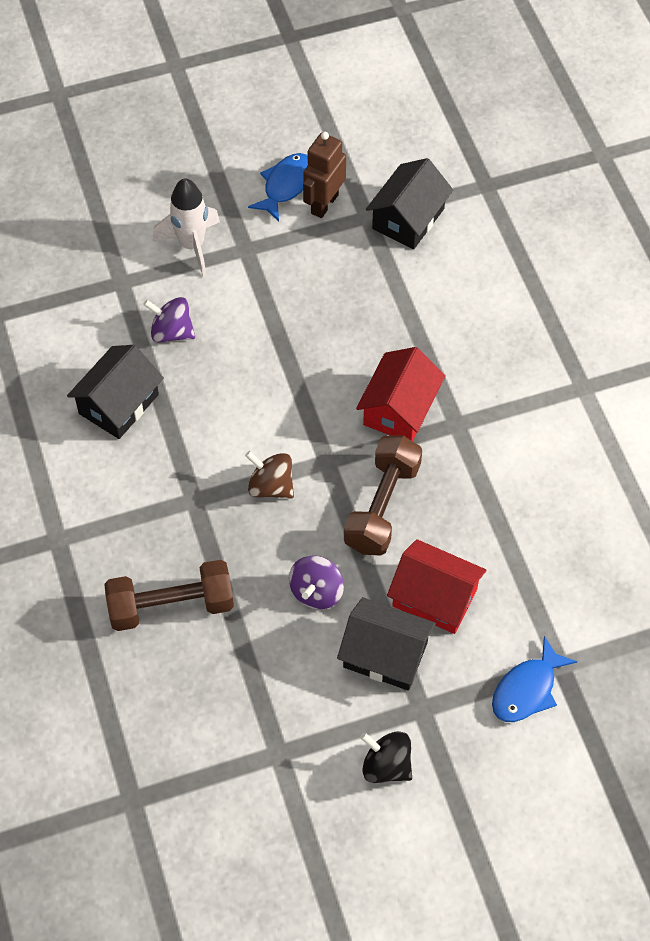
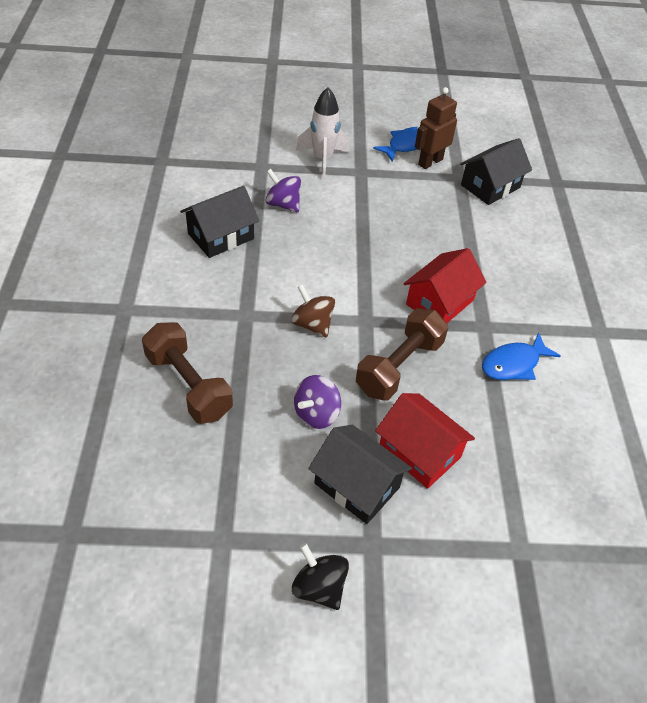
camera: 15 degrees right, 10 degrees down
(171, 606) = (189, 385): brown dumbbell -> brown dumbbell turned 45 degrees clockwise
(527, 689) = (481, 562): blue fish -> blue fish (513, 364)

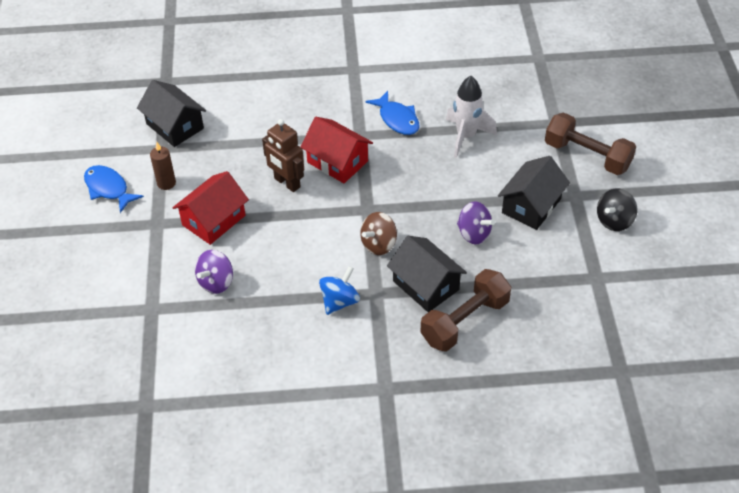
camera: 90 degrees left, 0 degrees up
(221, 236) = (271, 327): black house -> black house (425, 285)
(241, 286) = (339, 301): none -> blue spinning top
(322, 160) = (137, 256): white rocket -> white rocket (466, 136)
(399, 367) = (414, 186): brown dumbbell -> brown dumbbell (587, 156)
(411, 178) = (166, 183): none -> brown candle
(419, 452) = (493, 172): red house -> red house (214, 220)
(430, 162) = (137, 169): brown robot -> brown robot (287, 183)

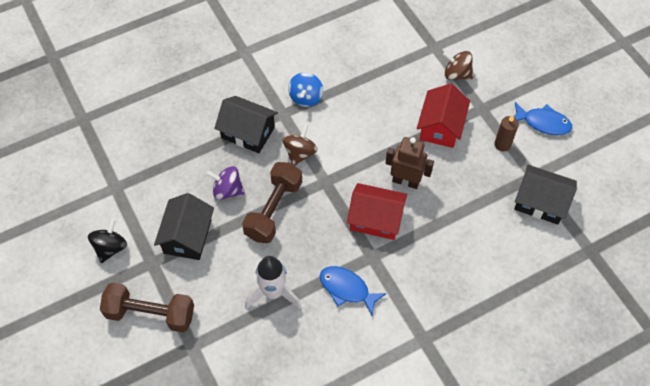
camera: 155 degrees right, 10 degrees up
(153, 267) = (456, 74): none -> brown spinning top
(216, 282) = (403, 80): purple spinning top -> none
(465, 321) = (207, 115): brown dumbbell -> brown dumbbell (274, 210)

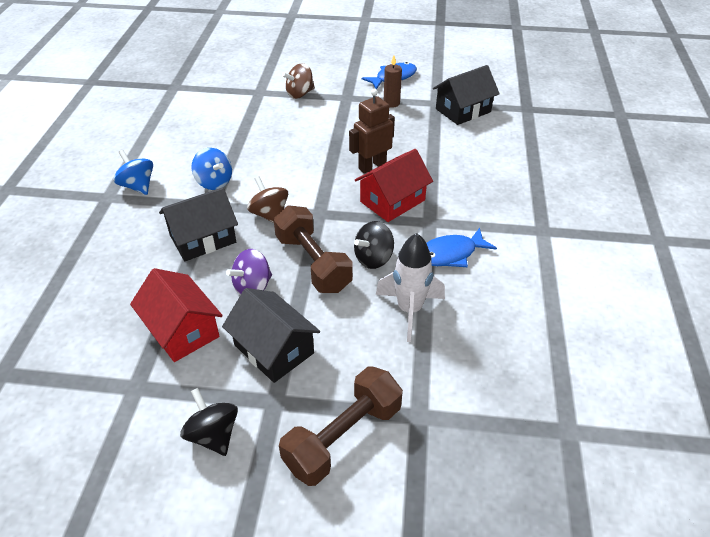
camera: 55 degrees left, 15 degrees down
(267, 59) = (138, 186): none -> blue spinning top
(305, 243) = (373, 258): none -> black spinning top
(440, 126) = (339, 124): red house -> red house (182, 330)

